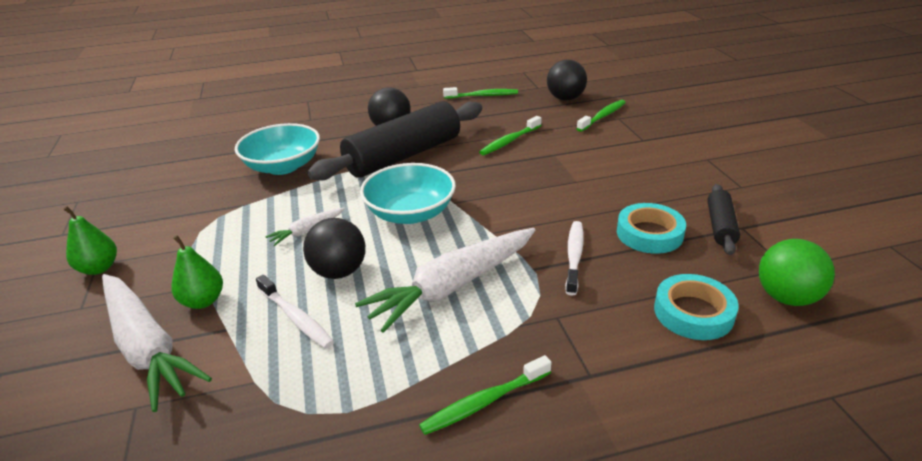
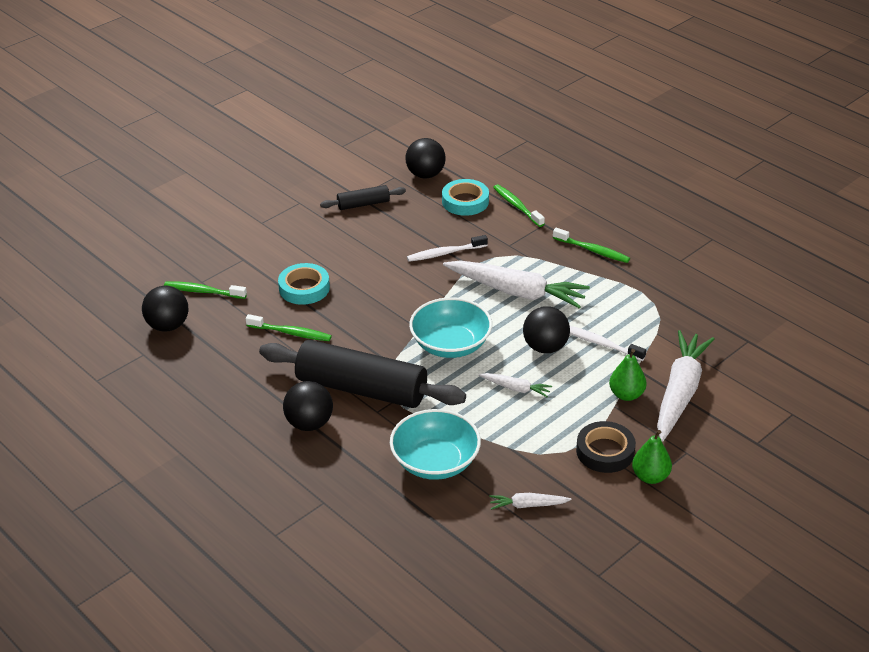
camera: 120 degrees left, 5 degrees up
(164, 253) = (605, 451): none -> black tape
(181, 192) = (528, 505): none -> white carrot
(296, 318) = (601, 344): white toothbrush -> white toothbrush turned 75 degrees counterclockwise
(482, 96) = (188, 388): green toothbrush -> green toothbrush (517, 206)
(649, 233) = (394, 229): turquoise tape -> turquoise tape (304, 288)
(786, 297) = (425, 175): green ball -> black ball

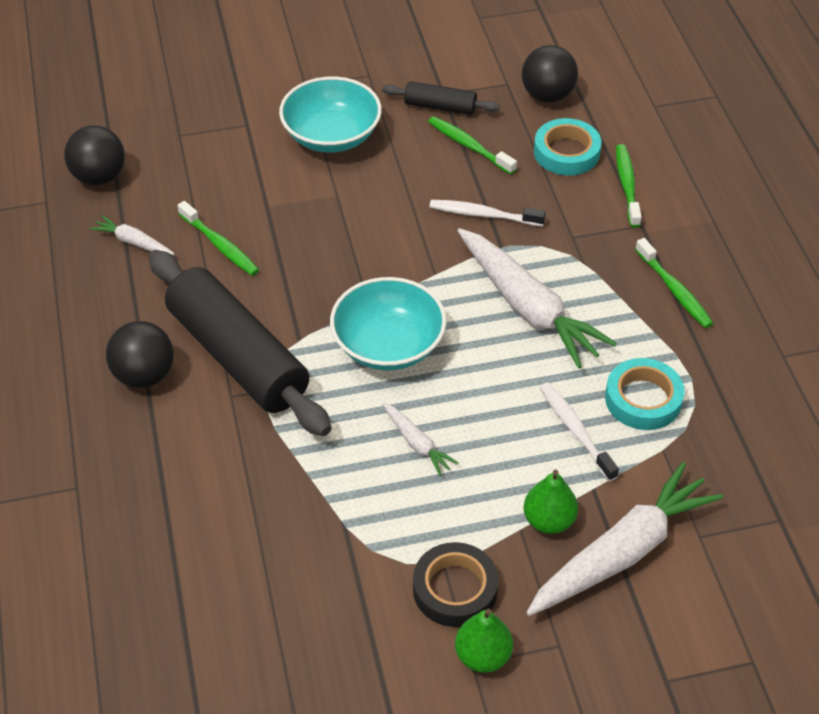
camera: 30 degrees right, 10 degrees up
(203, 291) = (170, 149): green toothbrush -> green toothbrush (469, 146)
(304, 288) = (282, 192): turquoise tape -> turquoise tape (643, 399)
(435, 462) = (241, 498): turquoise bowl -> turquoise bowl (331, 135)
(528, 505) = (299, 615): white carrot -> white carrot (133, 242)
(545, 347) = (500, 403): black ball -> none

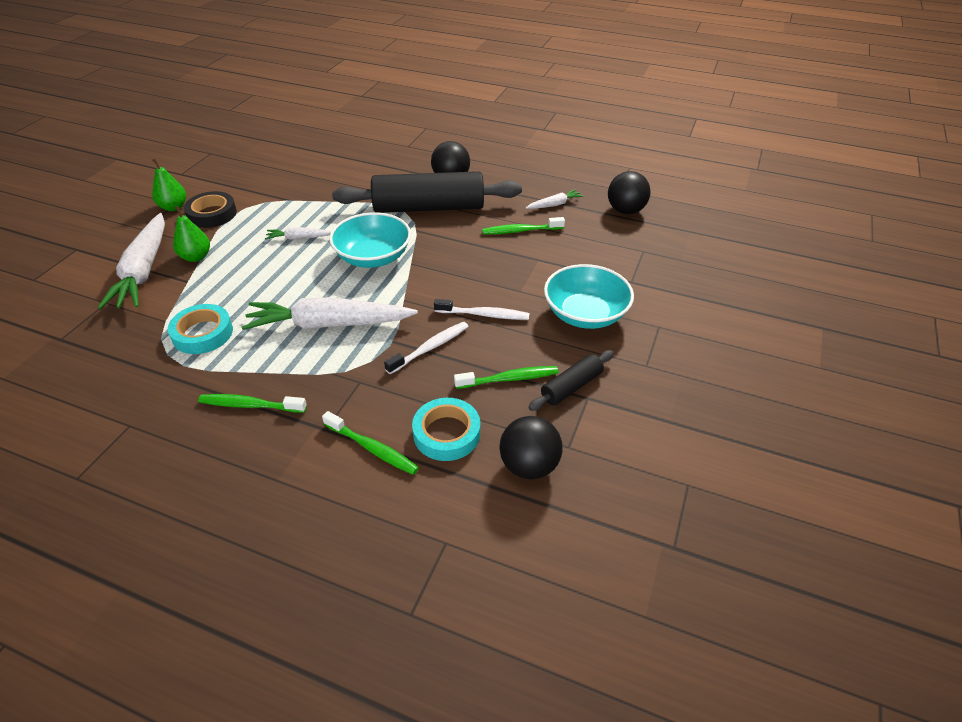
camera: 125 degrees right, 5 degrees down
(575, 430) = (225, 294): white toothbrush -> white toothbrush (484, 315)

